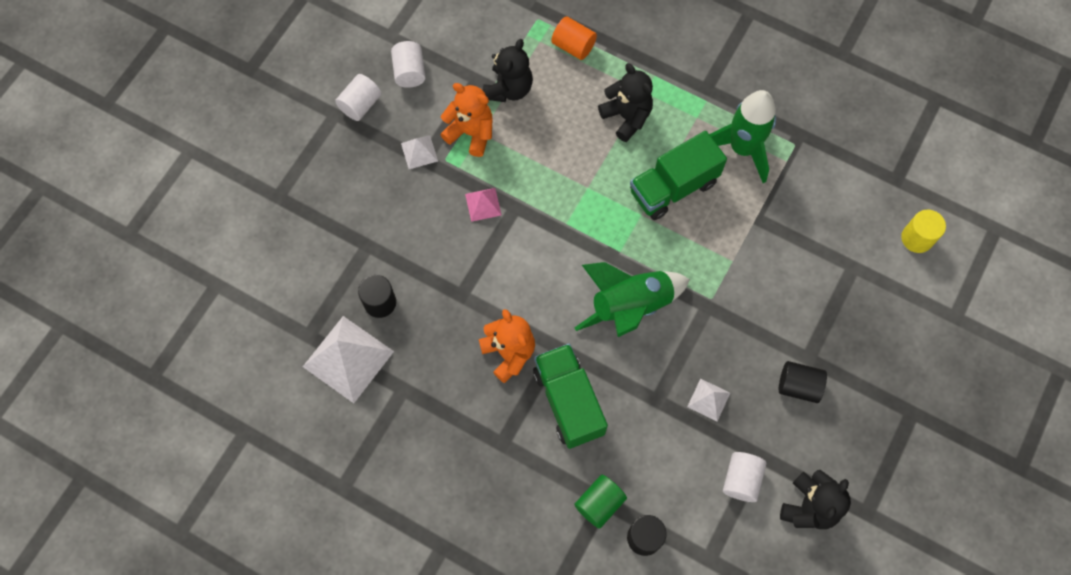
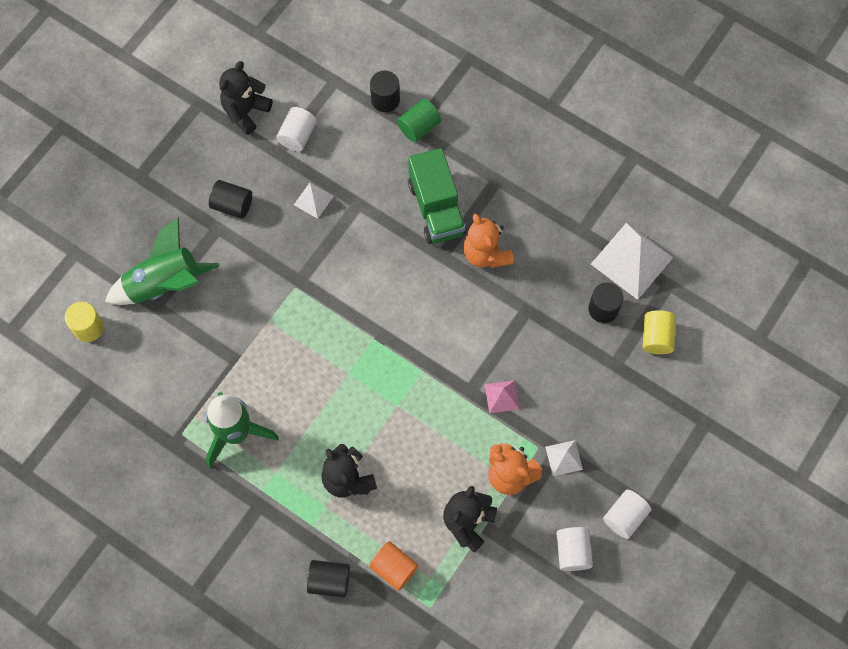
camera: 175 degrees left, 0 degrees up
(324, 277) = (656, 337): none -> yellow cylinder
(630, 32) = (329, 581): none -> black cylinder
(630, 306) = (371, 286): green rocket -> green rocket (165, 284)
(673, 187) = (312, 398): green truck -> none

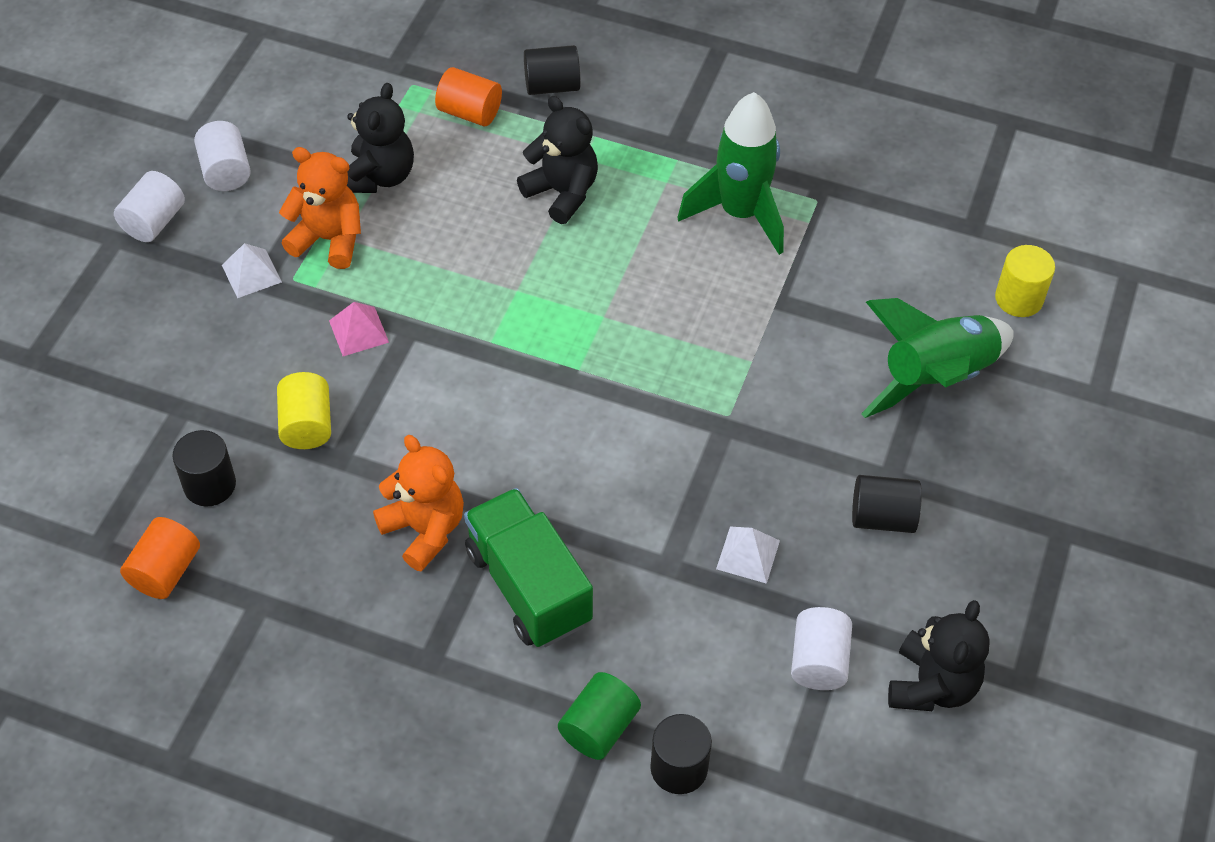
camera: 165 degrees right, 15 degrees down
(632, 261) = (165, 571): white pyramid -> orange cylinder
(656, 337) = (116, 460): yellow cylinder -> yellow cylinder (307, 425)

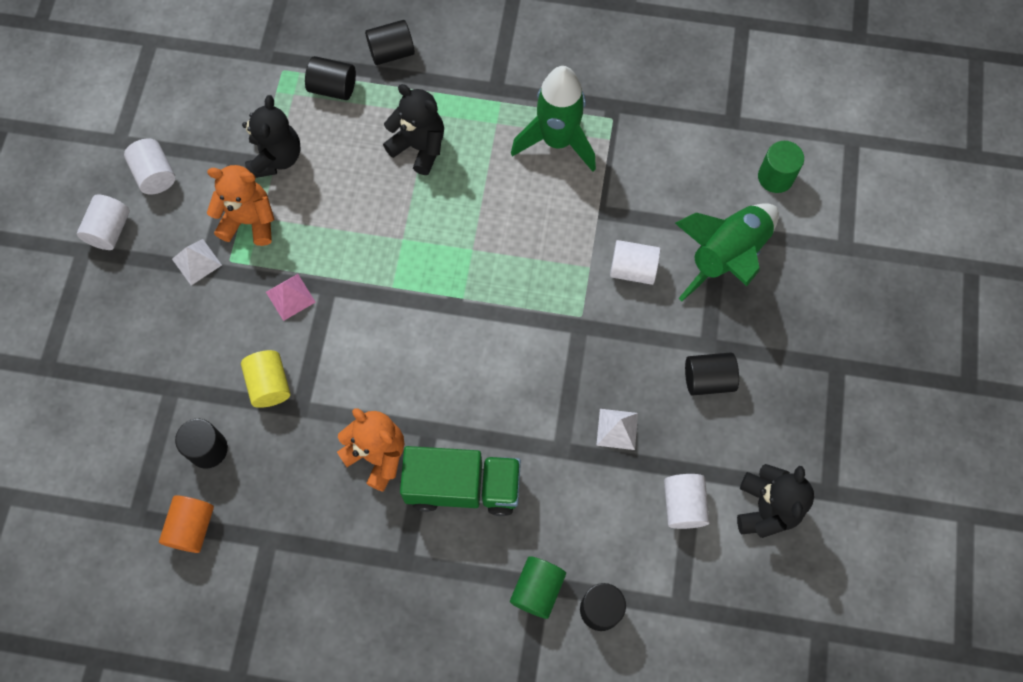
camera: 10 degrees left, 15 degrees up
(469, 112) = (333, 88): orange cylinder -> black cylinder
(528, 586) = (463, 486): green truck -> green truck turned 135 degrees clockwise
(808, 373) = (633, 269): none -> white cylinder
(1019, 299) = (775, 177): yellow cylinder -> green cylinder

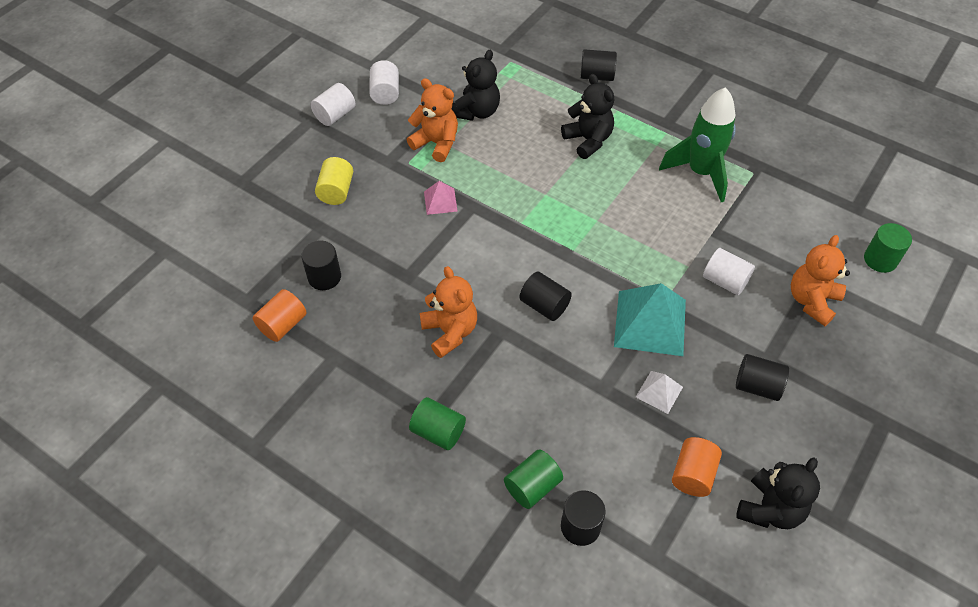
camera: 25 degrees right, 15 degrees down
(196, 262) = (384, 155): white pyramid -> none
(269, 384) = (393, 252): yellow cylinder -> yellow cylinder (336, 191)
(333, 88) = (541, 83): black cylinder -> black cylinder (544, 305)
(418, 574) = (438, 432): none -> green cylinder
(463, 486) = (507, 382): green truck -> none
(577, 353) = (650, 323): none -> turquoise pyramid
(683, 505) = (693, 474): white cylinder -> orange cylinder
(726, 256) = (812, 301): green rocket -> orange teddy bear

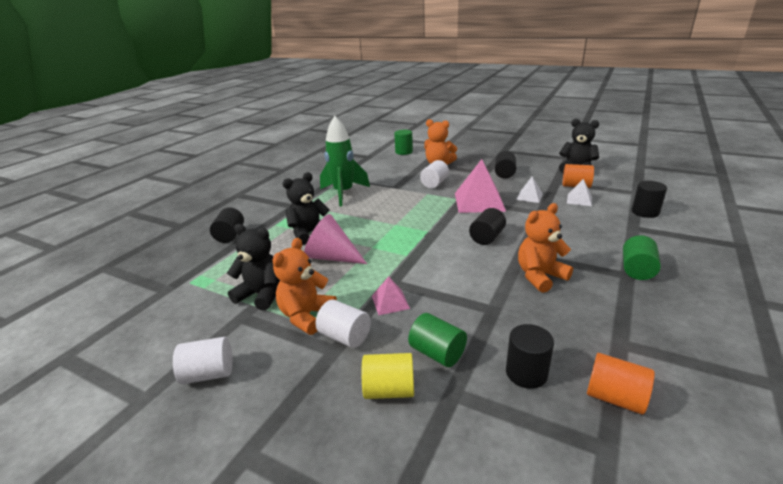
camera: 95 degrees left, 25 degrees down
(335, 115) = (240, 423): white cylinder -> white cylinder (345, 336)
(531, 160) = (332, 257): none -> pink cone
(532, 486) = (637, 229): green cylinder -> green cylinder (437, 353)
(638, 455) = (579, 200): none -> white pyramid
(650, 323) = (479, 201): turquoise pyramid -> pink pyramid

